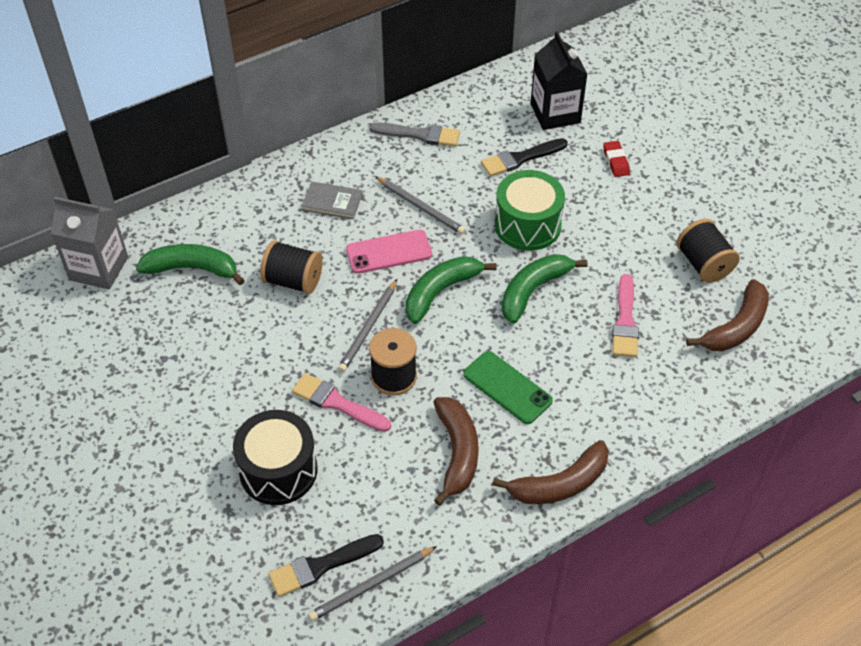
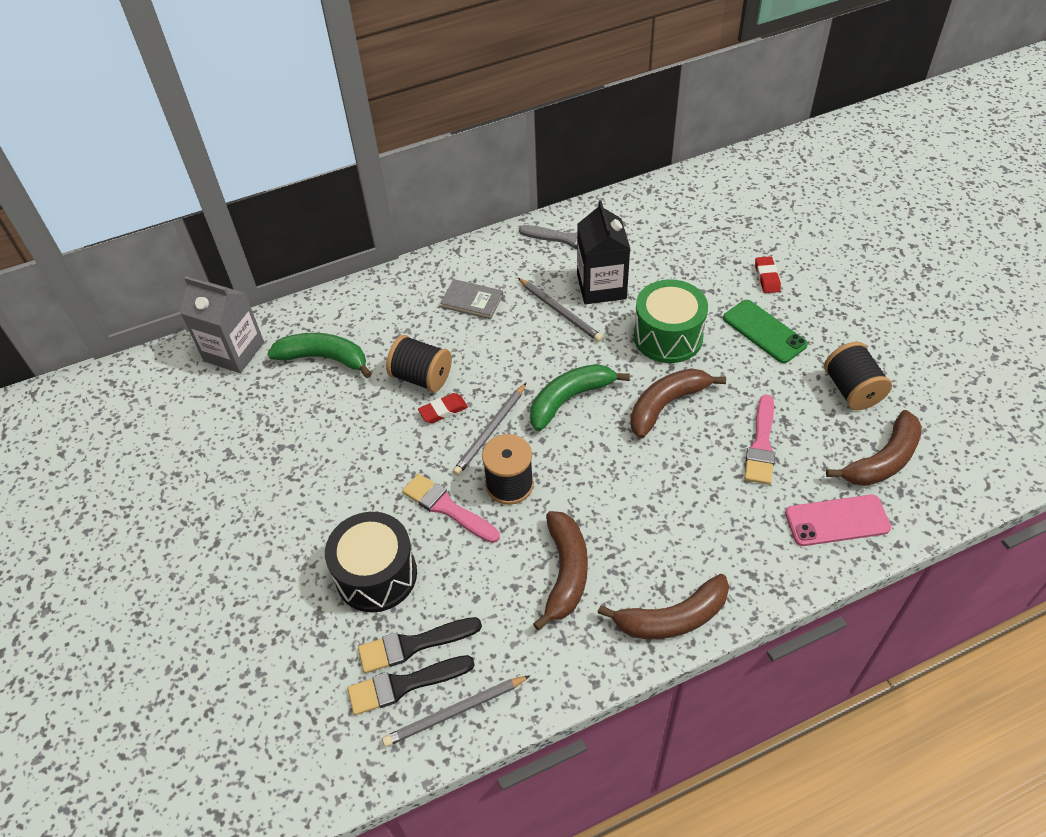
camera: 10 degrees right, 0 degrees up
(319, 311) = (443, 410): none -> red eraser
(389, 252) = (522, 355): pink phone -> pink phone (837, 520)
(507, 387) = (627, 506): green phone -> green phone (764, 331)
(520, 158) = (667, 269): black brush -> black brush (413, 645)
(533, 290) = (666, 405): green banana -> brown banana
(555, 113) = (708, 226): black carton -> black carton (601, 287)

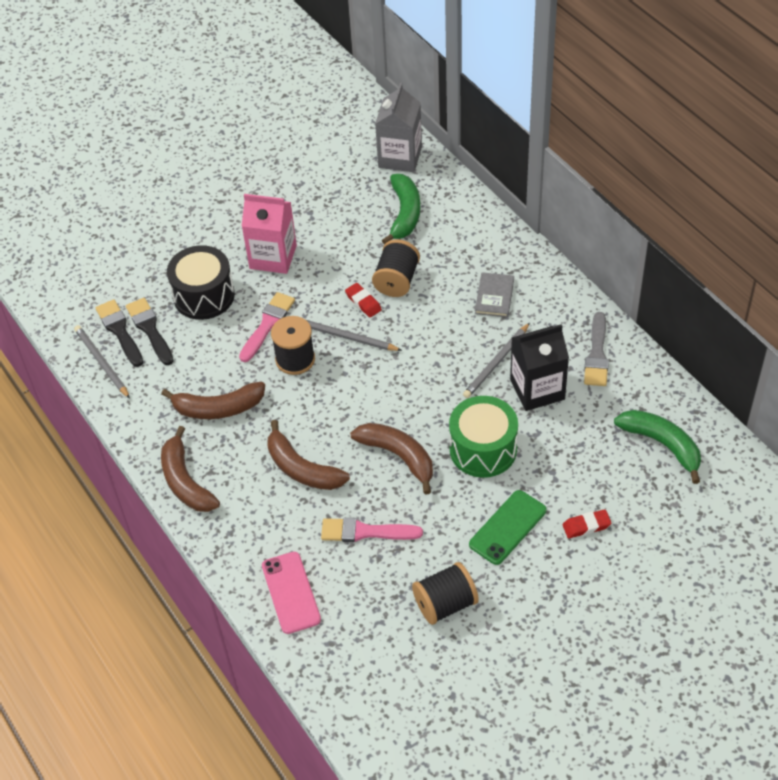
camera: 80 degrees right, 0 degrees up
(339, 492) = (273, 257): none -> pink carton
(569, 399) = (392, 385): green banana -> green banana (662, 445)
(882, 460) = (363, 629): brown banana -> brown banana (302, 468)

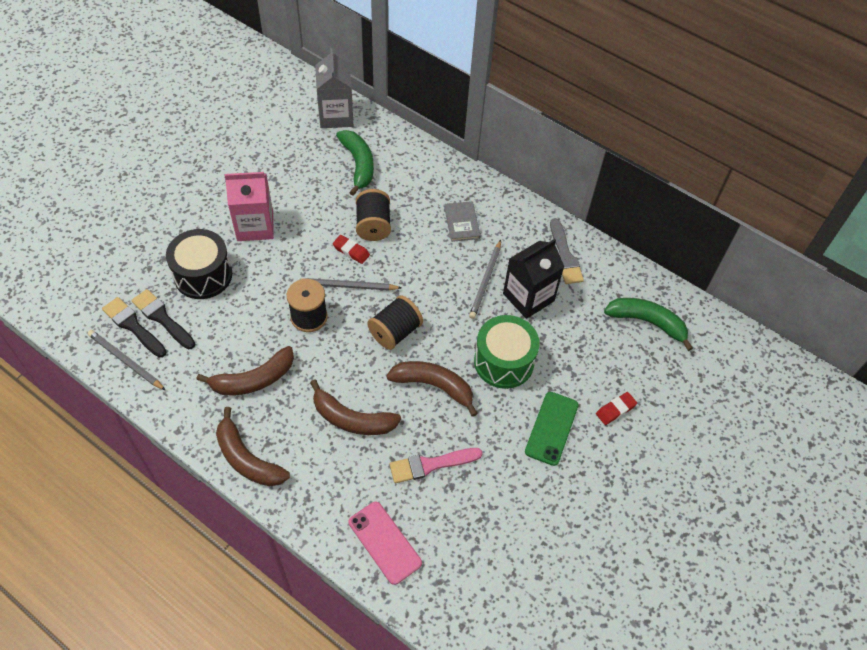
camera: 25 degrees left, 5 degrees up
(267, 324) = (272, 290): pink brush -> none
(445, 604) = (526, 514): black spool -> black spool (395, 332)

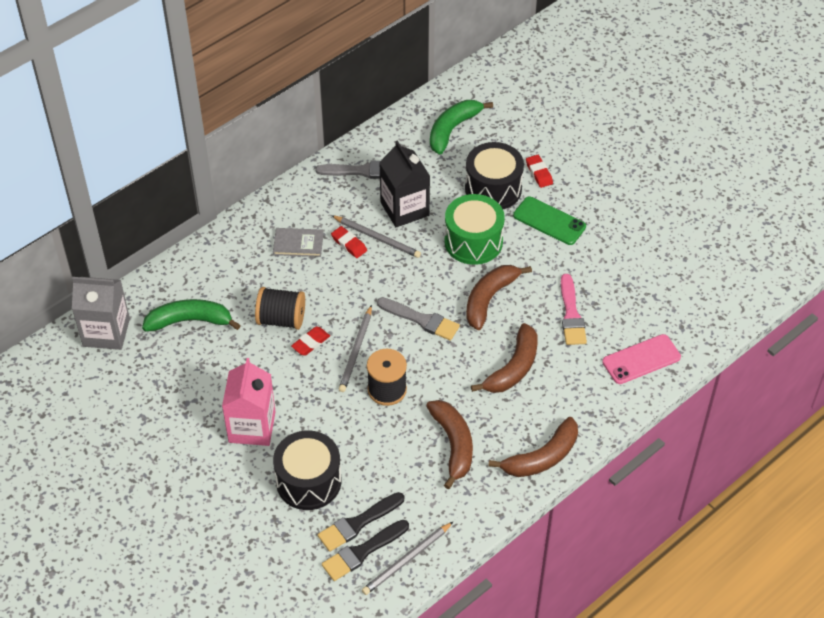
camera: 75 degrees left, 5 degrees down
(395, 332) = (421, 320): black spool -> grey brush
(472, 260) = (349, 244): none -> red eraser
(579, 370) = (493, 189): none -> black drum

